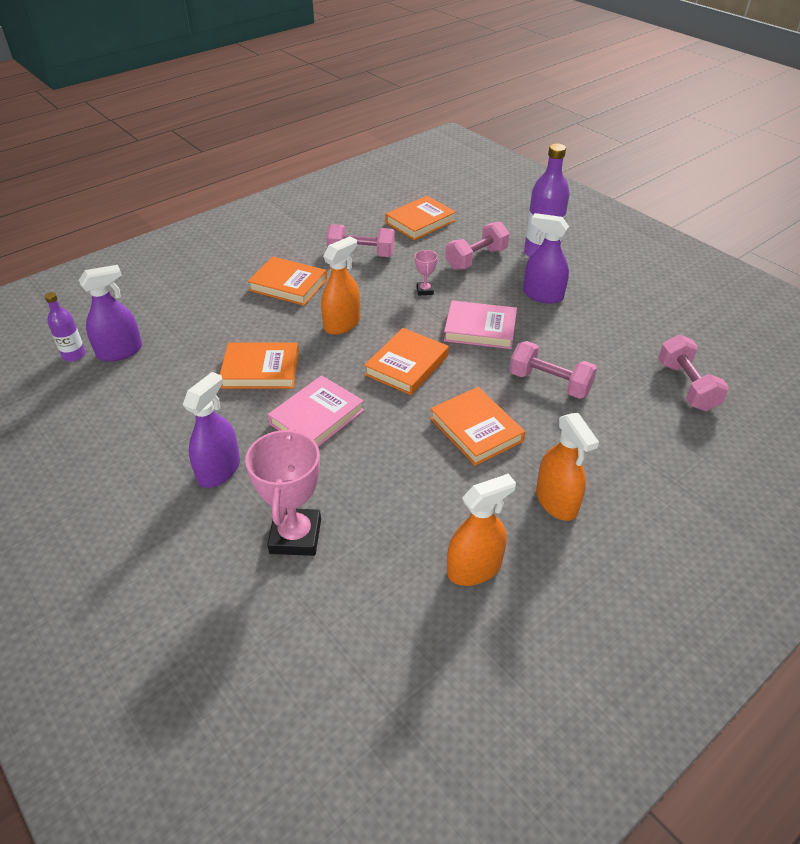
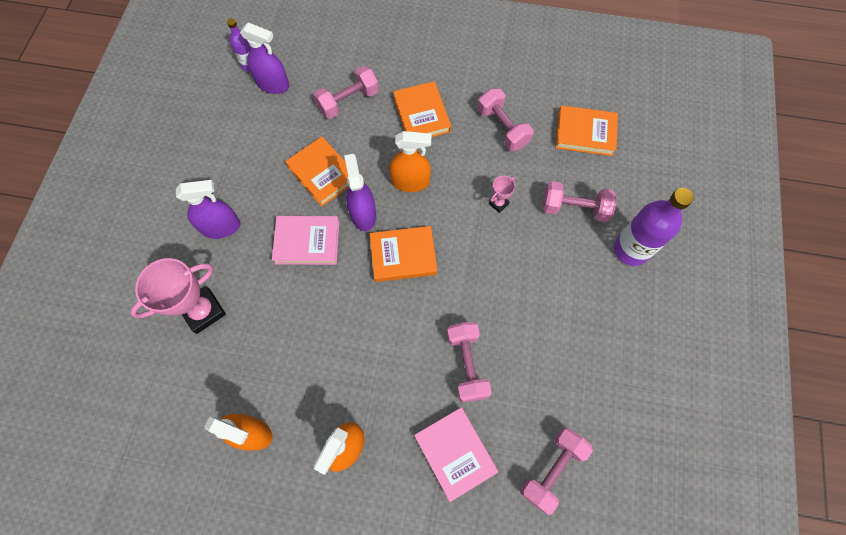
camera: 50 degrees right, 25 degrees up
(212, 316) = (348, 101): none -> pink dumbbell
(476, 429) = (375, 348): orange book -> none
(480, 329) = (487, 274): pink book -> pink book (455, 453)
(543, 295) = (572, 289): purple spray bottle -> purple spray bottle (363, 214)

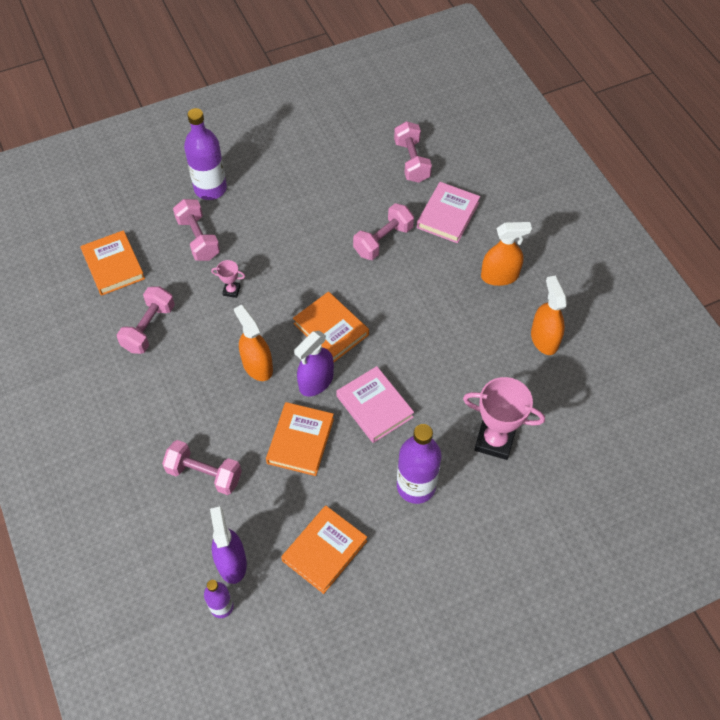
camera: 125 degrees left, 10 degrees down
(221, 227) = (416, 486): purple spray bottle -> purple bottle
(421, 115) = (177, 400): orange book -> orange book (324, 551)
(552, 470) = (412, 161): pink dumbbell -> pink dumbbell turned 75 degrees clockwise

